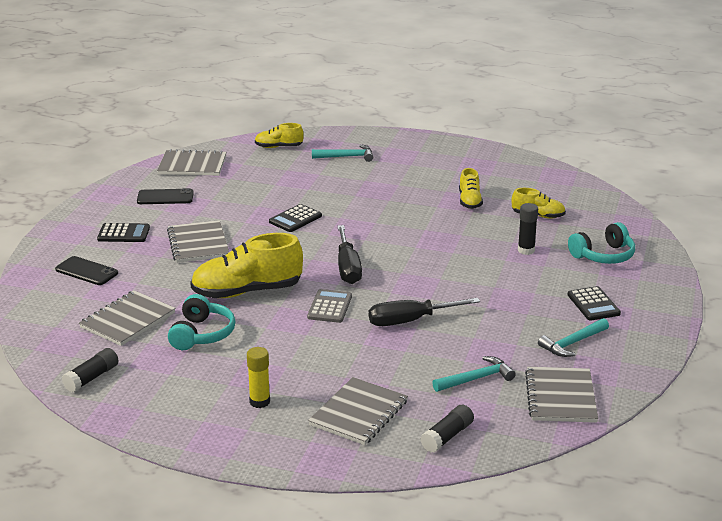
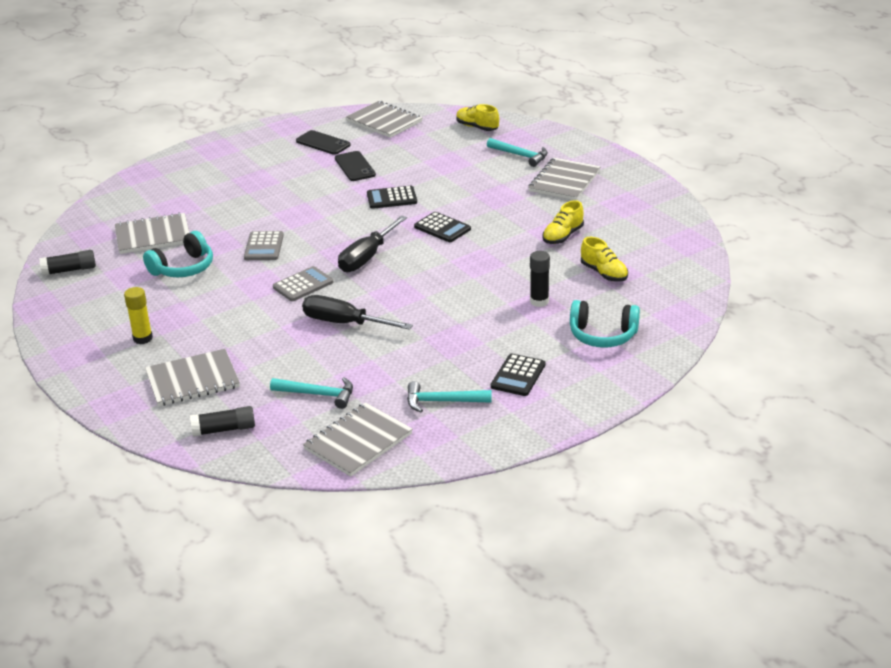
camera: 40 degrees right, 5 degrees up
(86, 271) = (182, 185): black phone -> black phone (355, 167)
(123, 234) = (250, 164): black calculator -> black calculator (442, 228)
(198, 244) = (289, 192): grey notebook -> grey notebook (564, 181)
(247, 292) = (264, 247): yellow shoe -> grey calculator

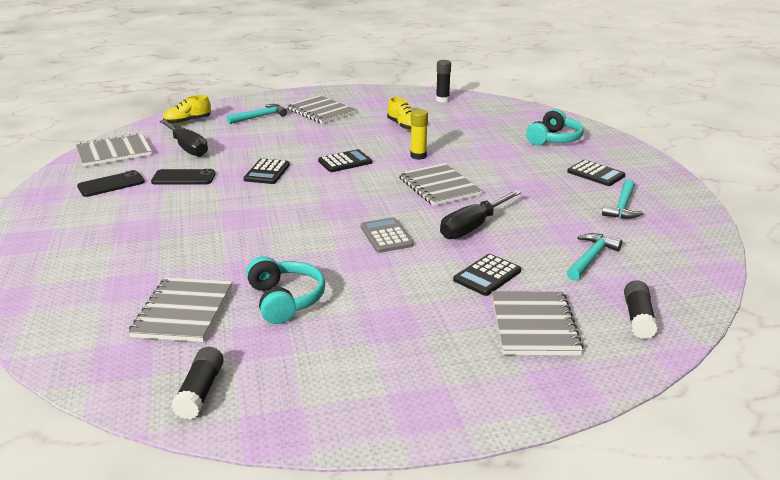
camera: 70 degrees left, 5 degrees down
(143, 338) = (424, 349): yellow glue stick -> yellow glue stick (418, 156)
(259, 346) = (487, 275): none -> black calculator
(264, 247) = (289, 245): grey calculator -> none
(358, 441) = (674, 251): grey notebook -> grey notebook (439, 186)
(367, 257) = (363, 199): black screwdriver -> black screwdriver (187, 148)
(539, 301) = (493, 149): black glue stick -> black glue stick (442, 100)
(604, 273) = (469, 124): yellow shoe -> none

